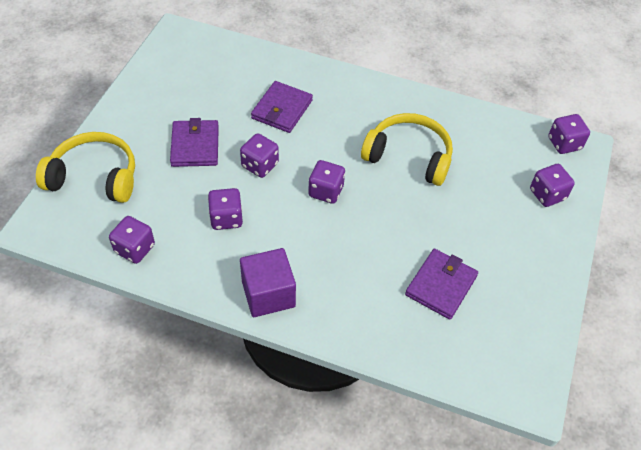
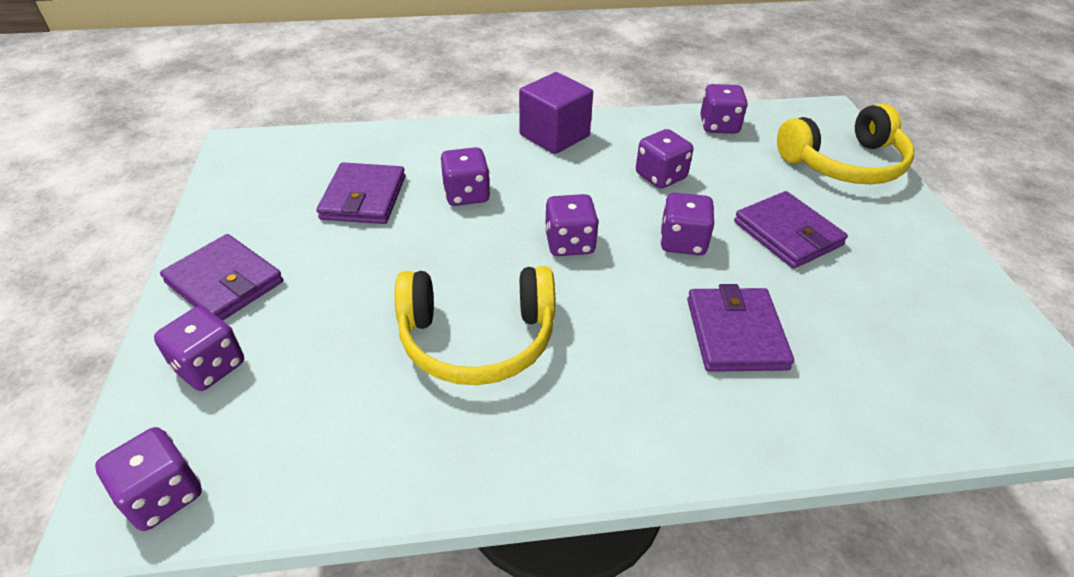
camera: 155 degrees right, 10 degrees down
(368, 258) = (466, 194): none -> purple dice
(540, 247) = (224, 282): none -> purple wallet

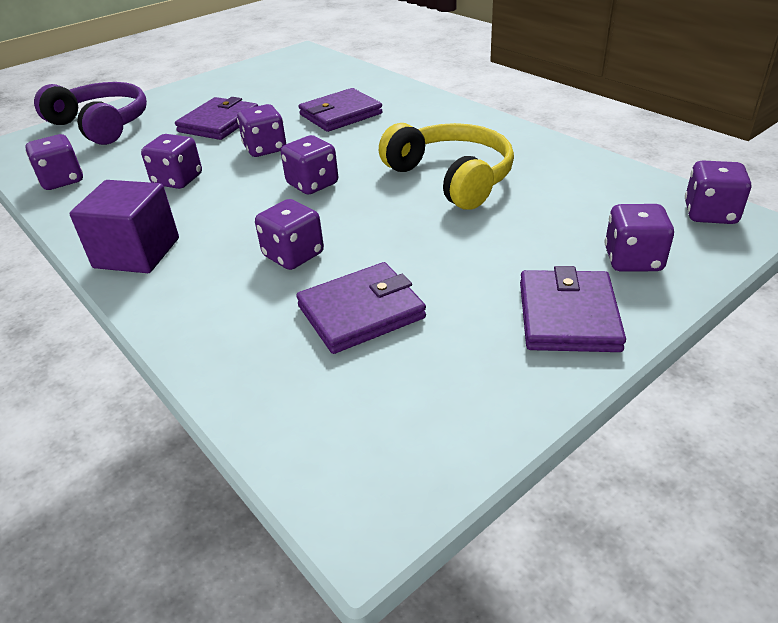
camera: 120 degrees left, 5 degrees down
(844, 163) = (101, 125): yellow headphones -> purple headphones

